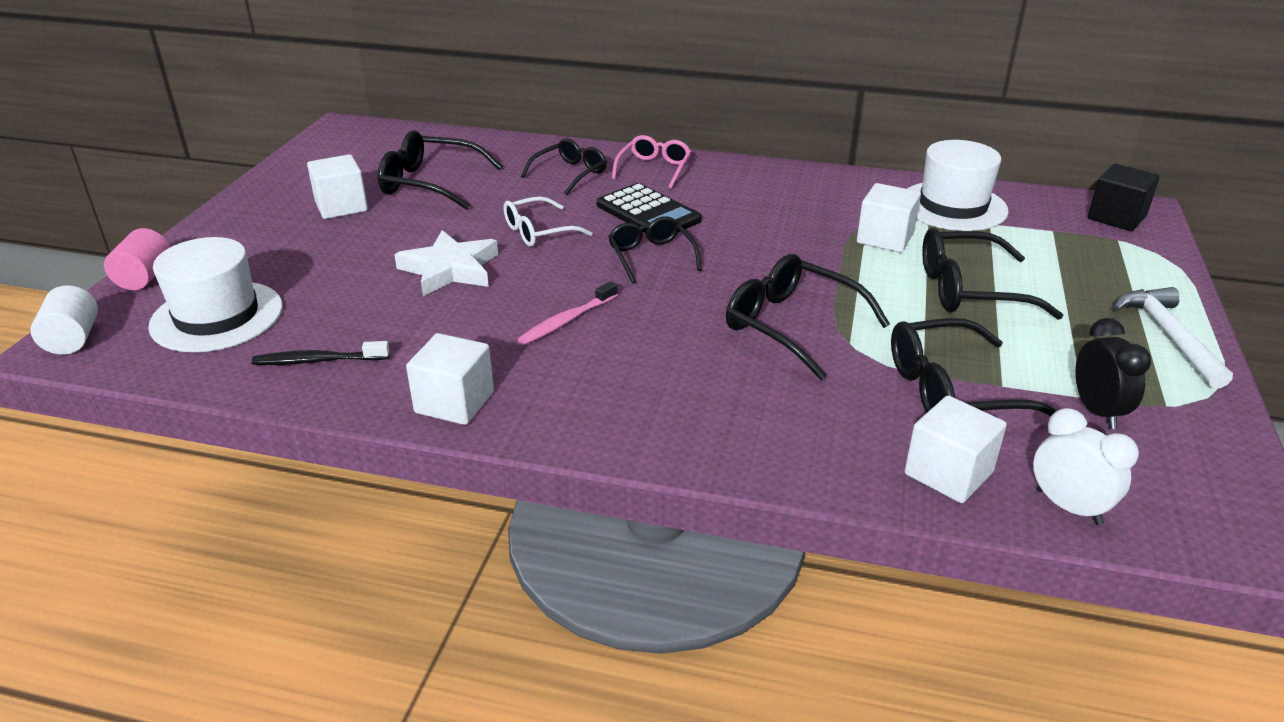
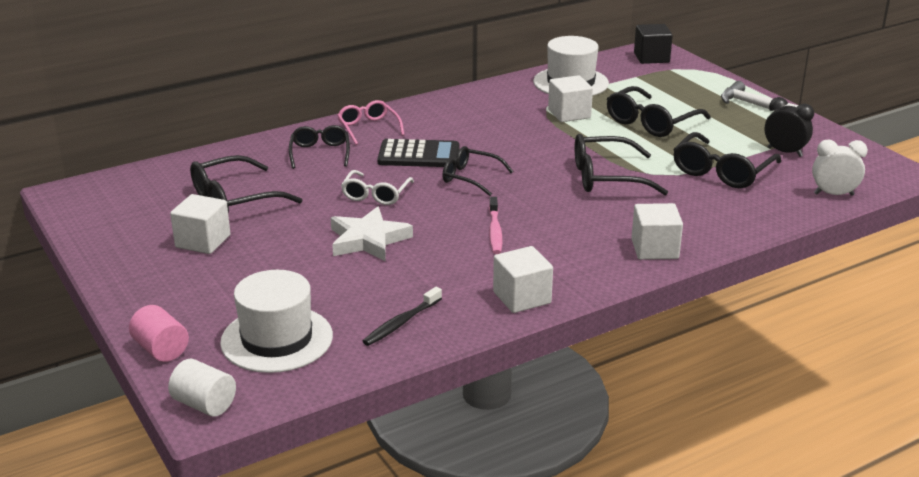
camera: 45 degrees left, 5 degrees down
(948, 473) = (777, 205): white cube -> white cube (654, 249)

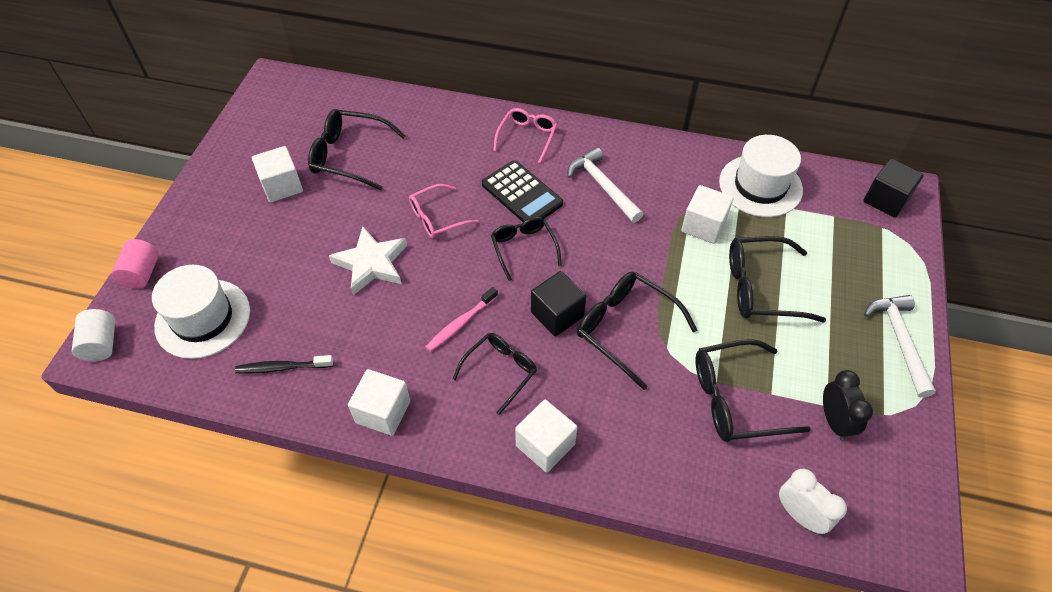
camera: 45 degrees right, 25 degrees up
(320, 153) = (460, 143): black glasses -> black glasses (500, 371)
(376, 195) = (437, 218): white glasses -> pink glasses
(470, 126) = (603, 186): none -> white hammer
(552, 194) = (557, 314): none -> black cube

